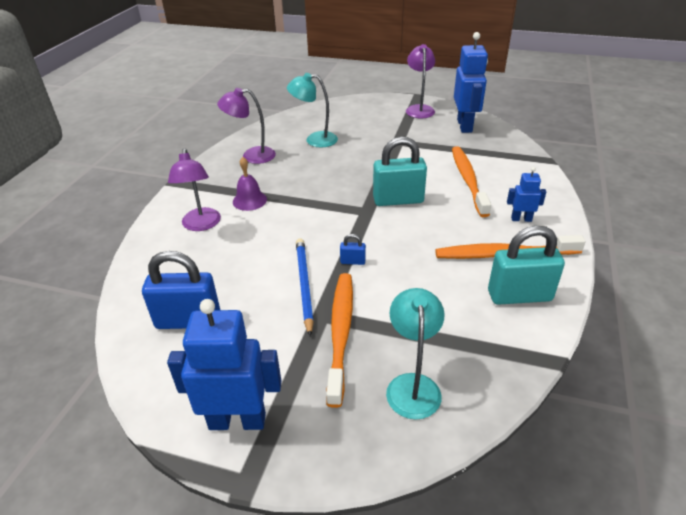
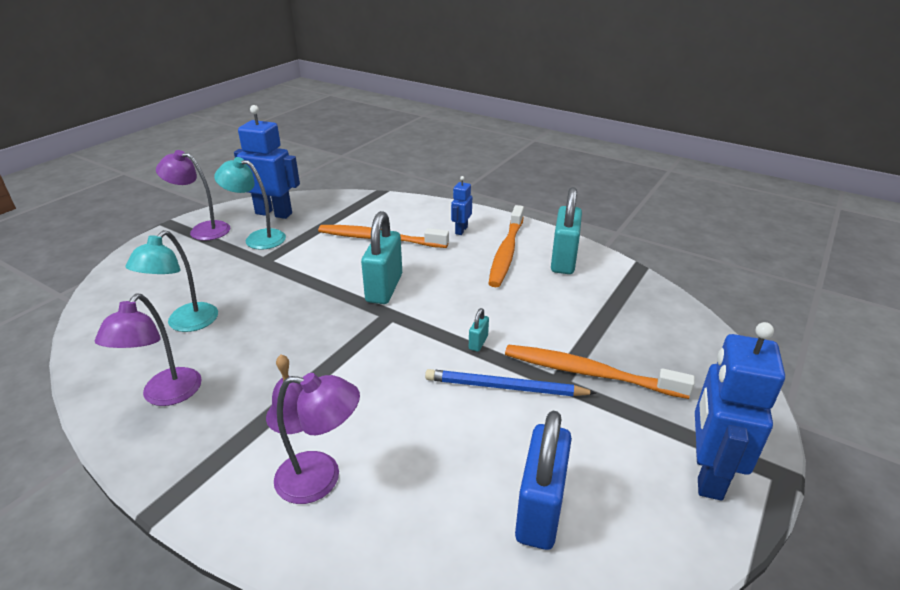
camera: 75 degrees left, 5 degrees down
(353, 261) = (478, 342): blue padlock -> turquoise padlock
(412, 385) = (662, 342): turquoise lamp -> turquoise lamp (258, 238)

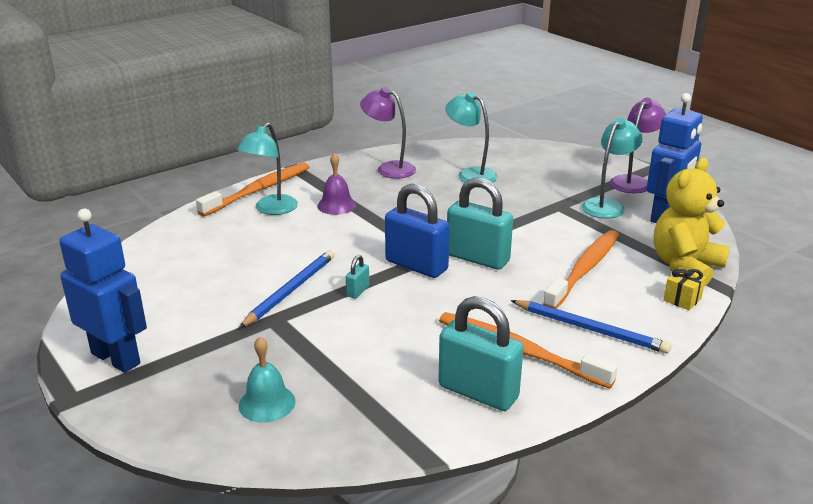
camera: 110 degrees right, 5 degrees down
(321, 478) = (271, 209): purple lamp -> turquoise lamp
(356, 204) = (685, 266): none -> yellow teddy bear
(403, 203) = (682, 299): none -> yellow gift
(461, 230) = (590, 329): blue robot -> blue pencil
(478, 342) = (358, 291): turquoise padlock -> turquoise padlock turned 75 degrees clockwise
(540, 510) = (171, 275): blue padlock -> blue padlock (416, 265)
(590, 373) = (269, 340): orange toothbrush -> orange toothbrush (258, 190)
(661, 346) = (267, 403): none -> turquoise bell

